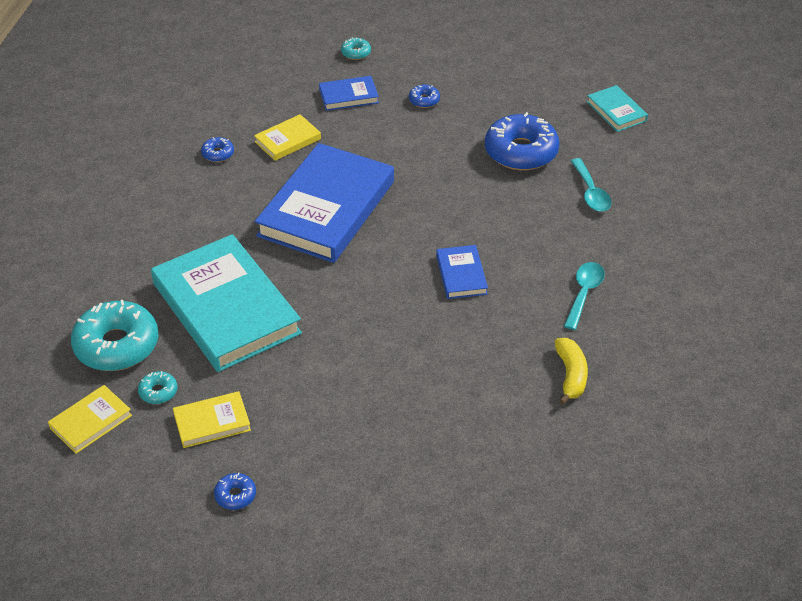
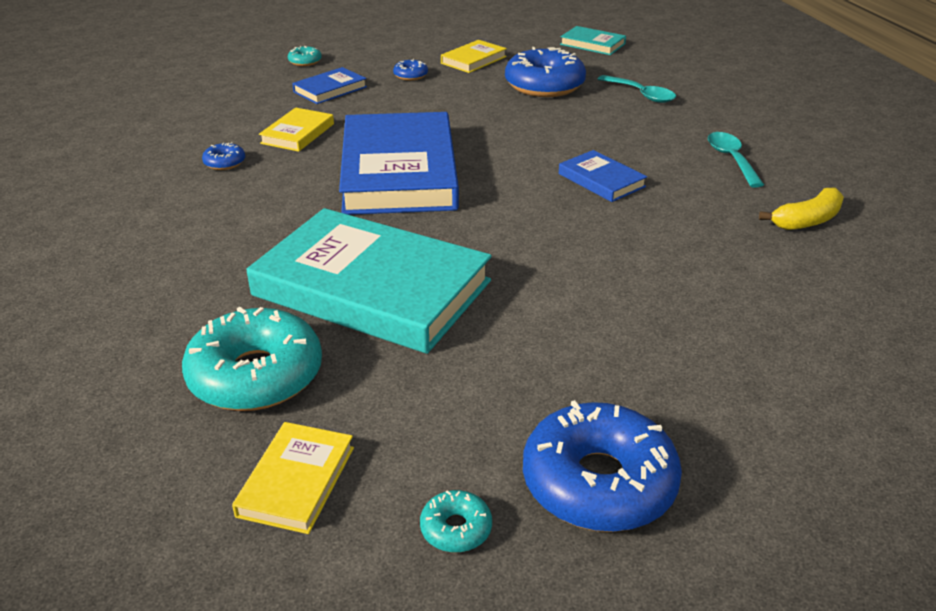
camera: 30 degrees left, 10 degrees down
(158, 392) = (366, 405): turquoise donut -> turquoise donut (456, 529)
(212, 422) = (476, 410): yellow book -> yellow book (473, 60)
(235, 495) = (598, 482): blue donut -> blue donut, size x2.27
(571, 375) = (807, 221): yellow banana -> yellow banana turned 90 degrees clockwise

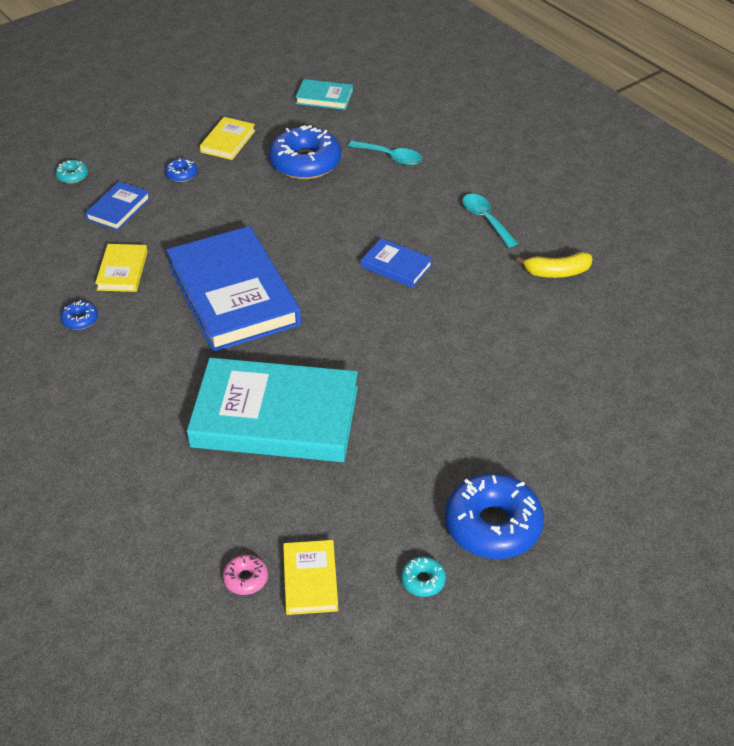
camera: 20 degrees left, 10 degrees up
(213, 455) = (245, 579): none -> pink donut
(256, 375) = (236, 512): turquoise donut -> none
(807, 221) = (557, 272): yellow banana -> yellow banana turned 45 degrees clockwise

